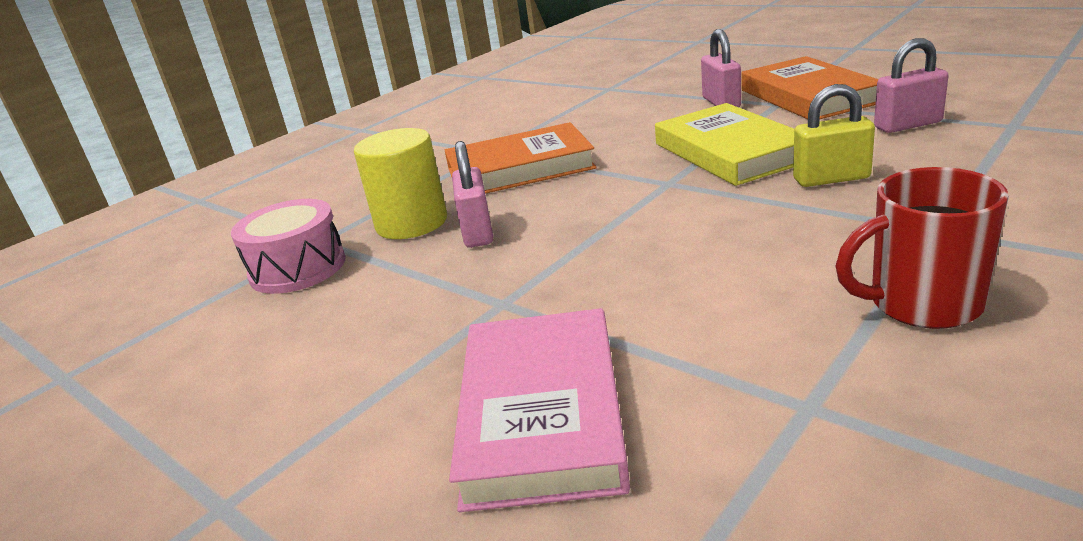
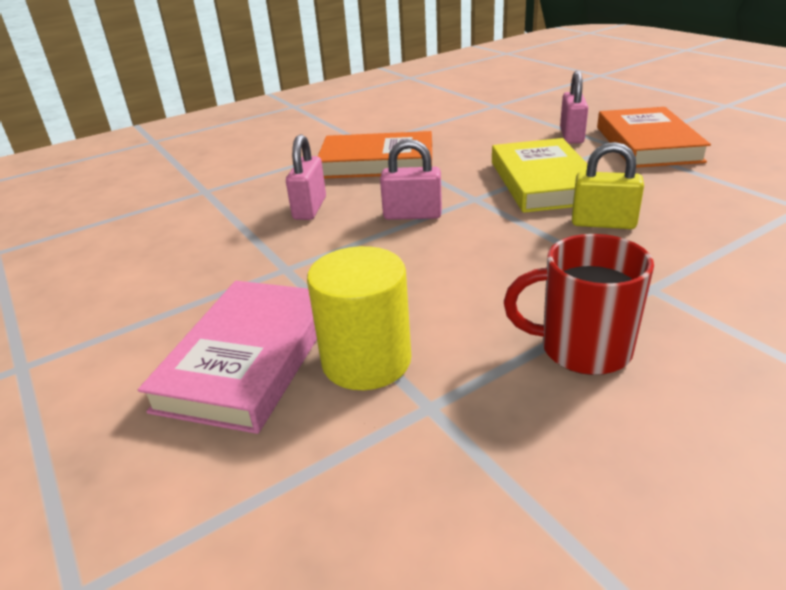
camera: 15 degrees right, 5 degrees up
(298, 268) = (177, 208): pink drum -> none
(411, 223) = (272, 190): yellow cylinder -> yellow cylinder (366, 361)
(908, 125) = (709, 188): pink padlock -> pink padlock (412, 215)

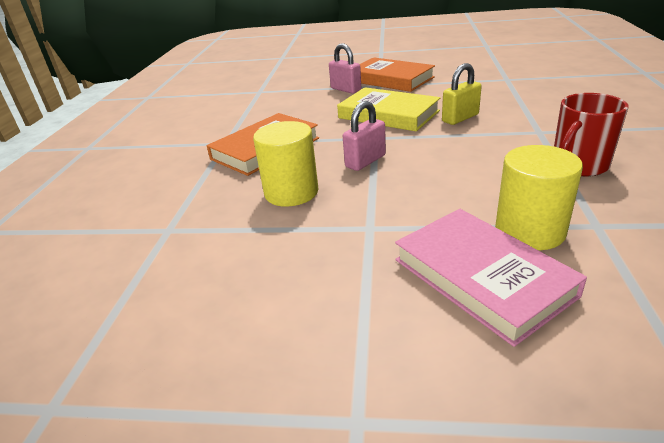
camera: 50 degrees left, 0 degrees up
(310, 208) = (291, 192): pink padlock -> yellow cylinder

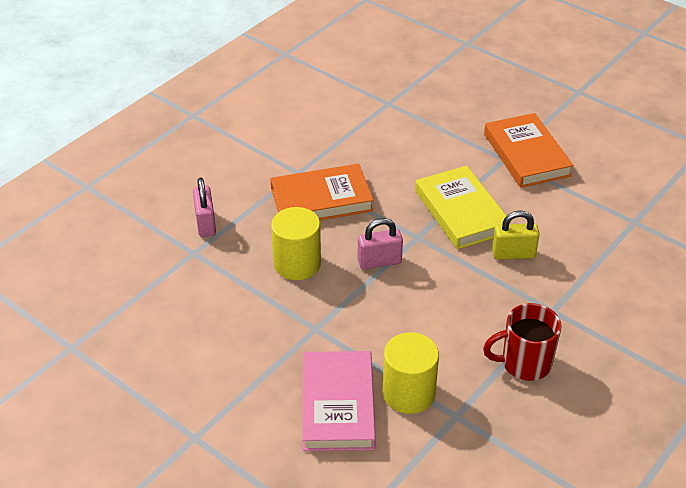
camera: 30 degrees right, 10 degrees up
(346, 89) = (467, 148): pink padlock -> pink padlock (205, 223)

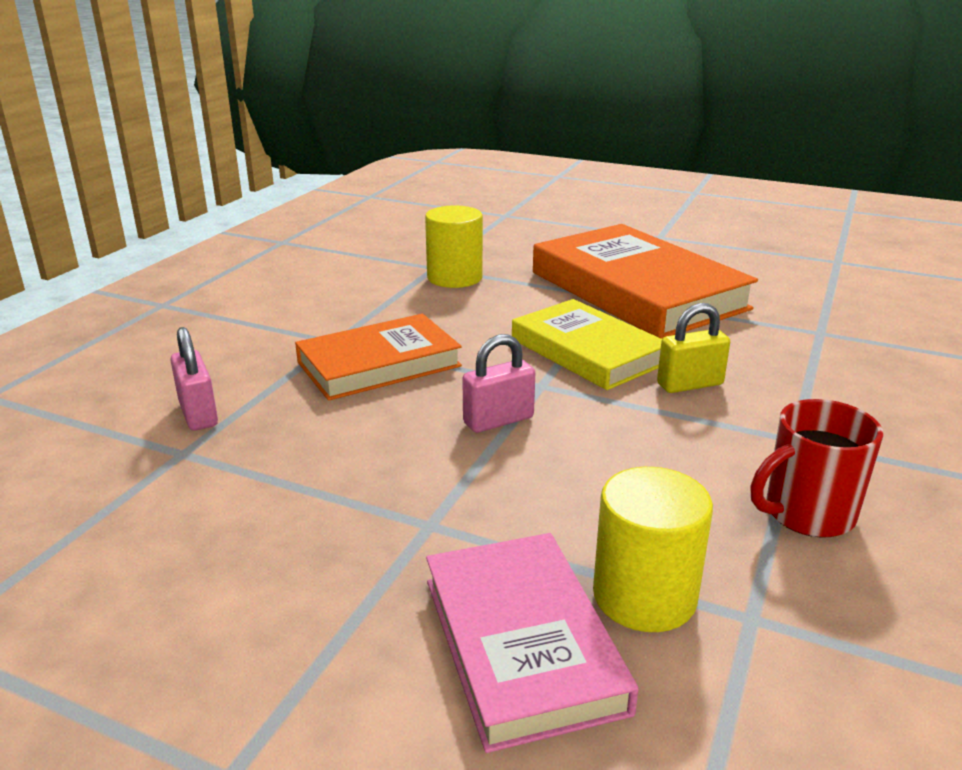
camera: 15 degrees left, 15 degrees down
(297, 264) = (366, 442): yellow cylinder -> yellow cylinder (454, 278)
(526, 155) = (637, 290): orange book -> orange book, size x1.63

